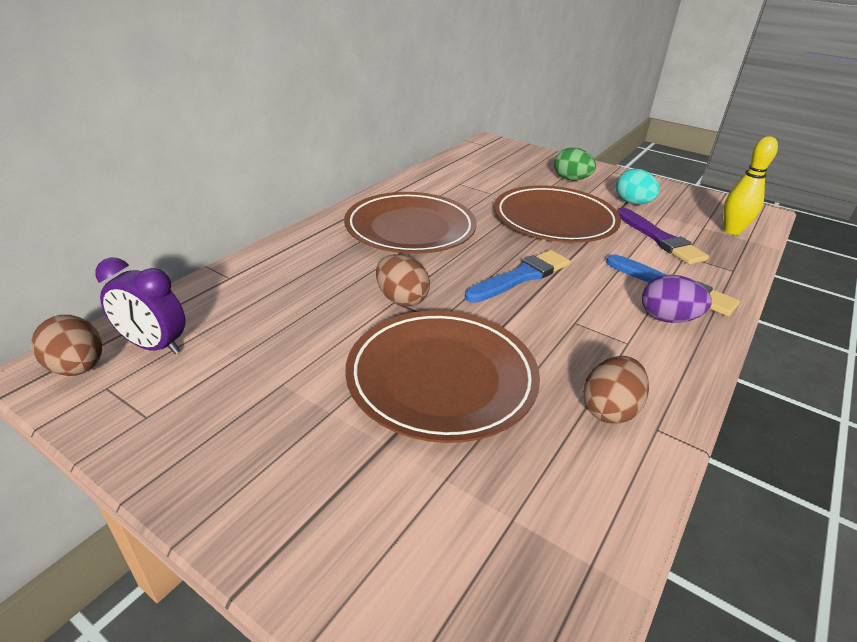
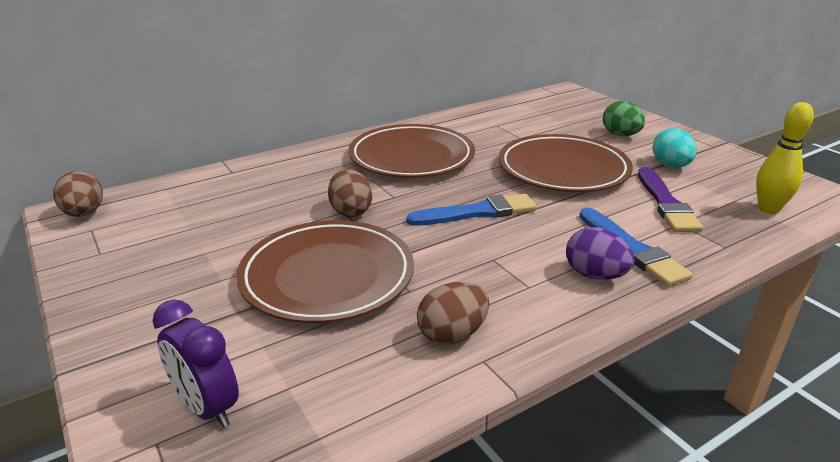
camera: 25 degrees right, 5 degrees down
(154, 346) = (141, 209): purple clock -> purple clock (207, 407)

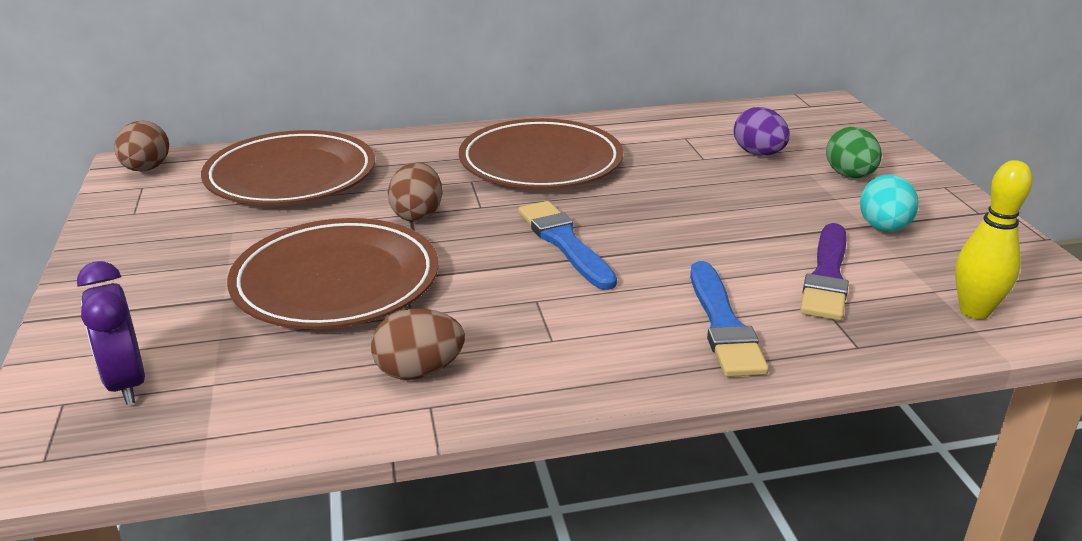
camera: 20 degrees right, 0 degrees up
(477, 212) = (564, 243): blue brush -> blue brush turned 120 degrees counterclockwise
(563, 169) = (724, 208): brown plate -> brown plate (291, 176)
(595, 275) = (645, 344): purple egg -> purple egg (758, 154)

